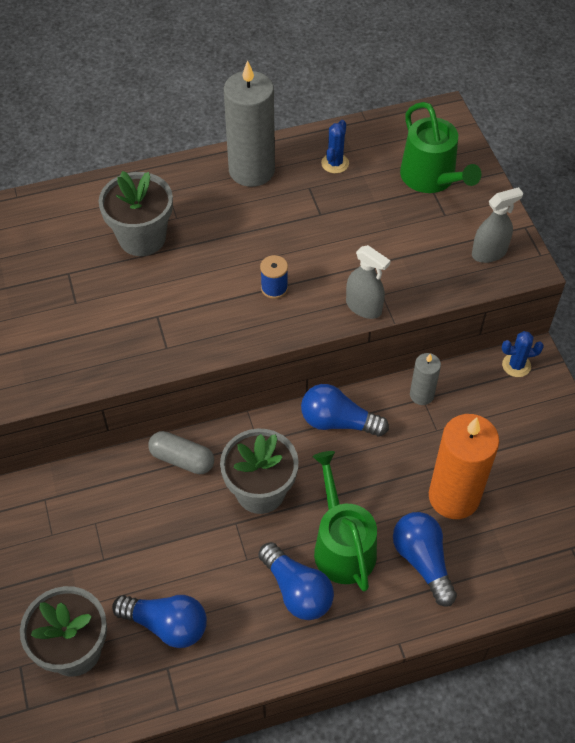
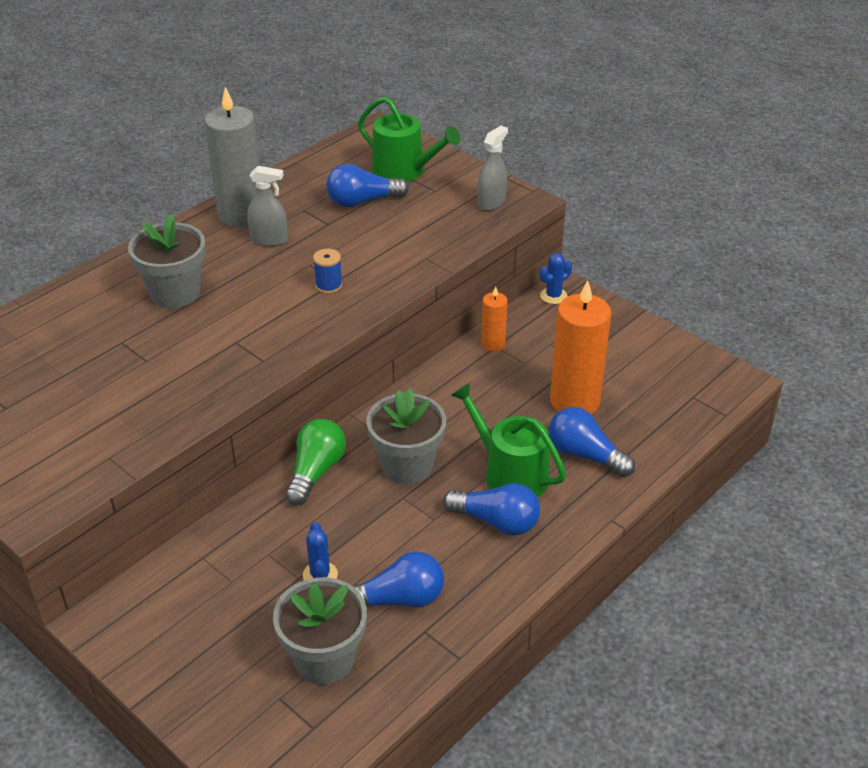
camera: 30 degrees left, 15 degrees down
(182, 459) = (316, 471): grey capsule -> green light bulb
(335, 163) = (313, 187): blue cactus -> blue cactus (320, 575)
(338, 422) = (436, 389): blue light bulb -> blue light bulb (362, 201)
(364, 307) = (417, 271): grey spray bottle -> grey spray bottle (269, 240)
(421, 395) = (493, 344): grey candle -> orange candle

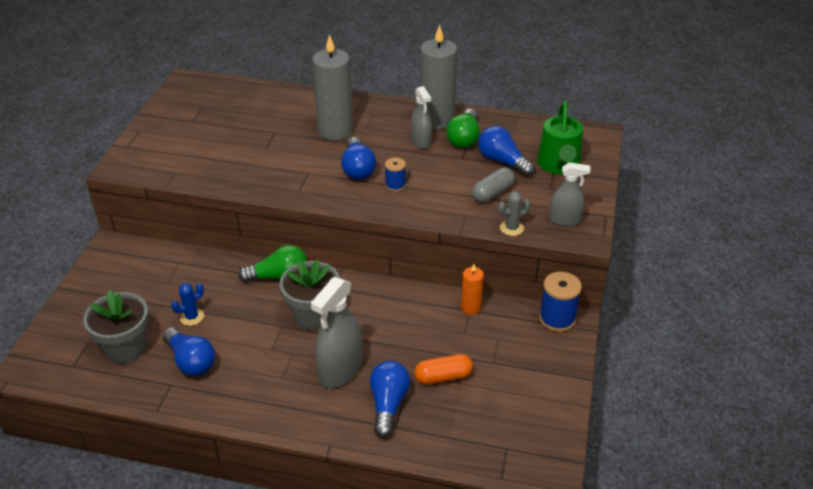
camera: 60 degrees right, 0 degrees up
(175, 293) = (335, 130): grey flower pot -> grey candle
(296, 209) = (464, 138): none -> green light bulb
(408, 227) = (492, 193): none -> grey capsule
(474, 237) = (511, 228): none -> grey cactus
(496, 522) = (288, 381): blue light bulb -> blue light bulb (358, 169)
(510, 473) = (340, 370): green watering can -> grey spray bottle
(553, 296) = (557, 319): blue cactus -> blue spool
(574, 401) = (443, 377): orange candle -> orange capsule

